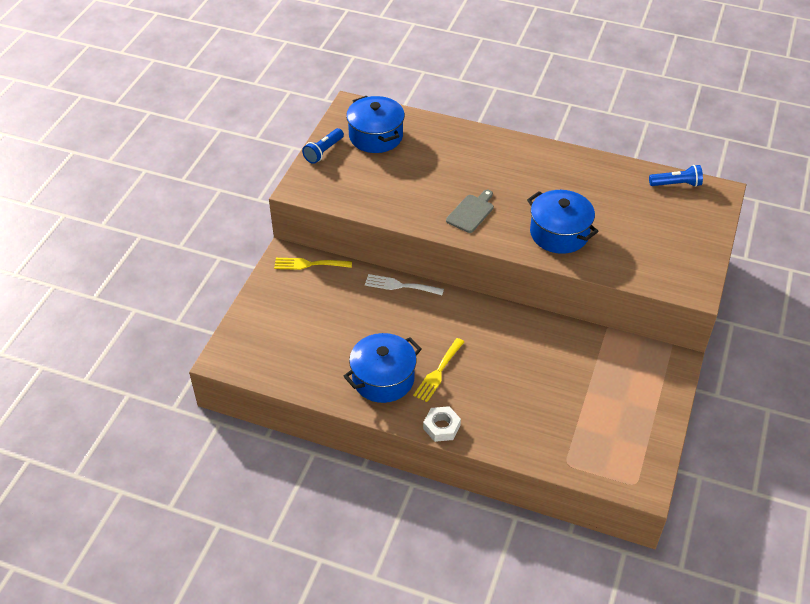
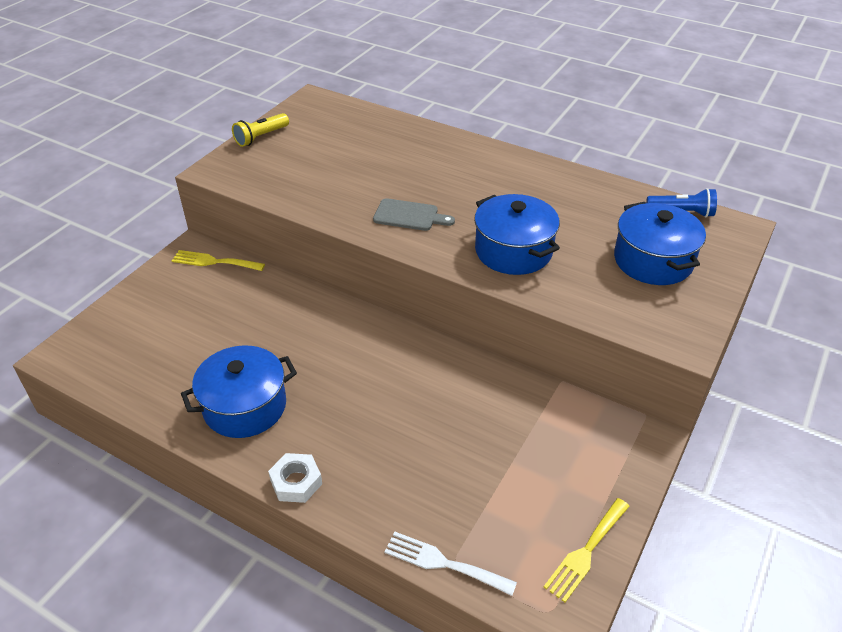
camera: 10 degrees right, 5 degrees down
(323, 152) = (261, 137): blue flashlight -> yellow flashlight
(376, 136) = (327, 128): blue pot -> blue pot (653, 261)
(400, 285) = (311, 298): white fork -> white fork (443, 563)
(438, 372) = (319, 408): yellow fork -> yellow fork (586, 552)
(471, 212) = (409, 216): grey cutting board -> grey cutting board turned 60 degrees clockwise

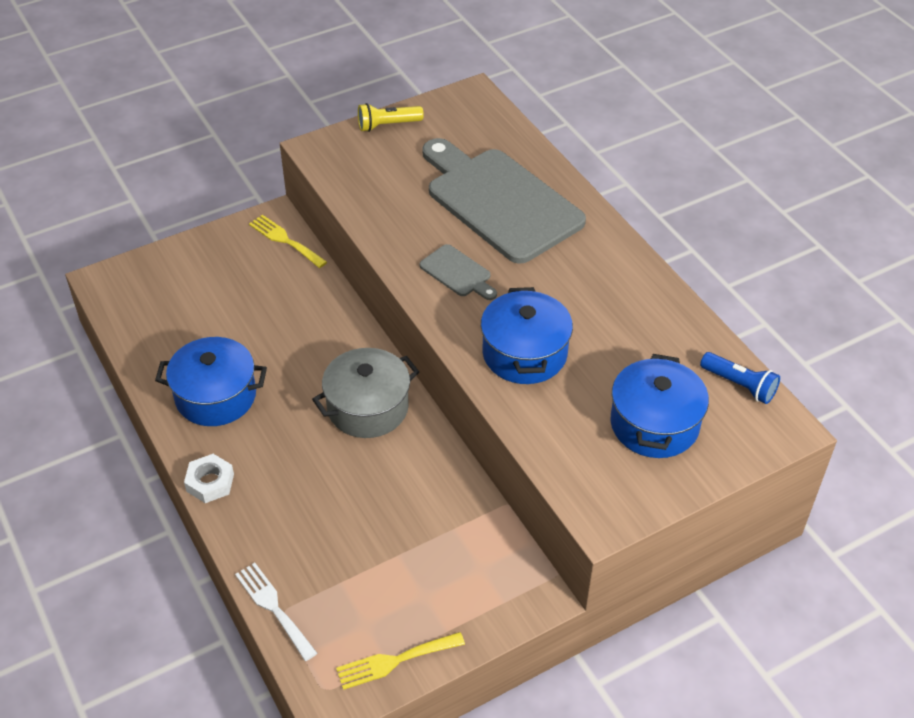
camera: 30 degrees right, 5 degrees up
(389, 358) = (368, 407): none -> grey pot
(397, 158) = (499, 202): none -> grey cutting board

